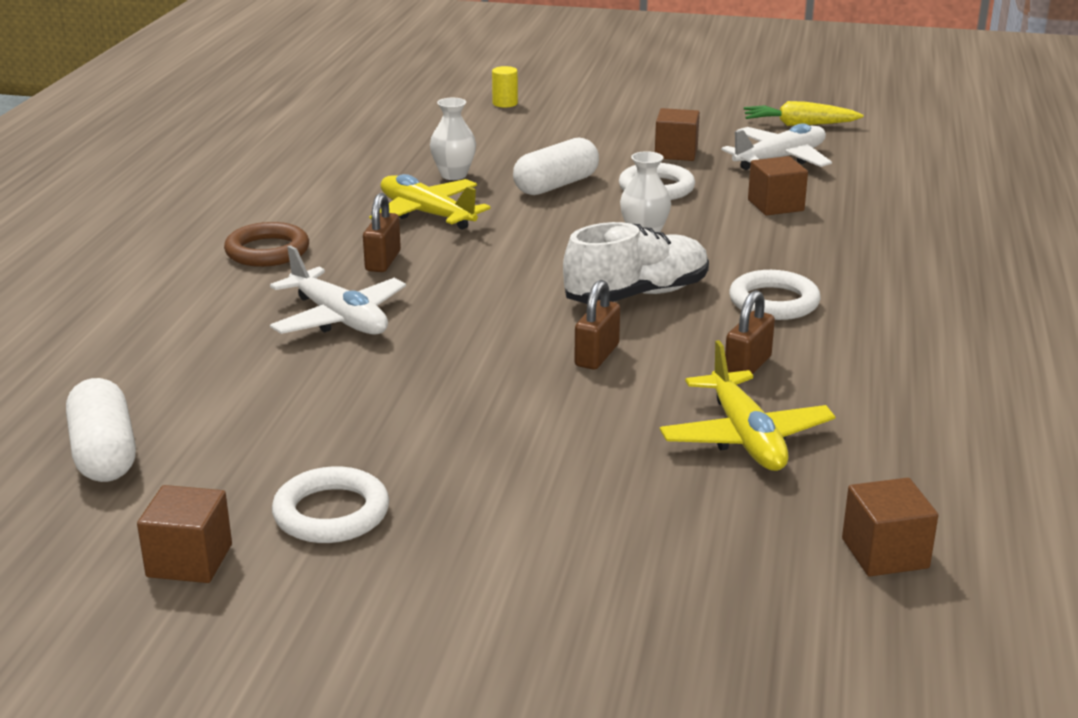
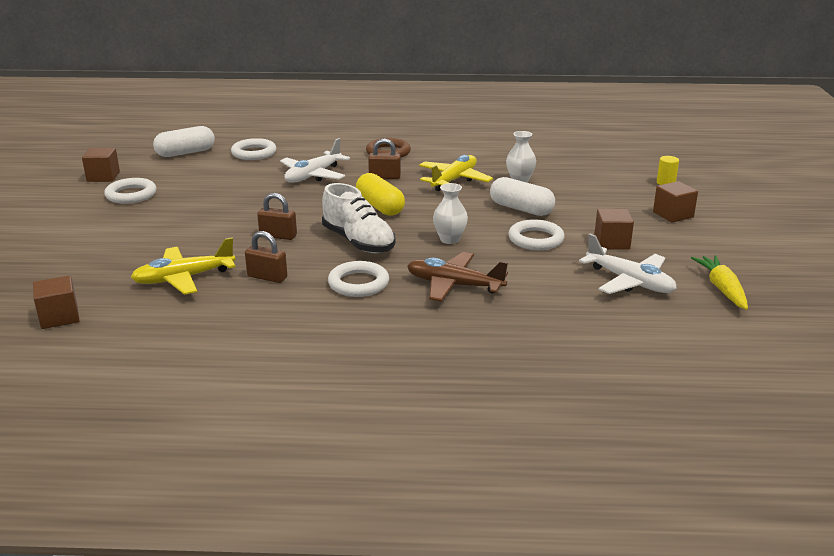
camera: 80 degrees right, 0 degrees up
(171, 373) = (254, 153): none -> white ring
(508, 272) = (380, 206): none -> yellow capsule
(775, 205) = (528, 281): brown cube -> brown cube (673, 214)
(783, 245) = (454, 285): none -> brown plane

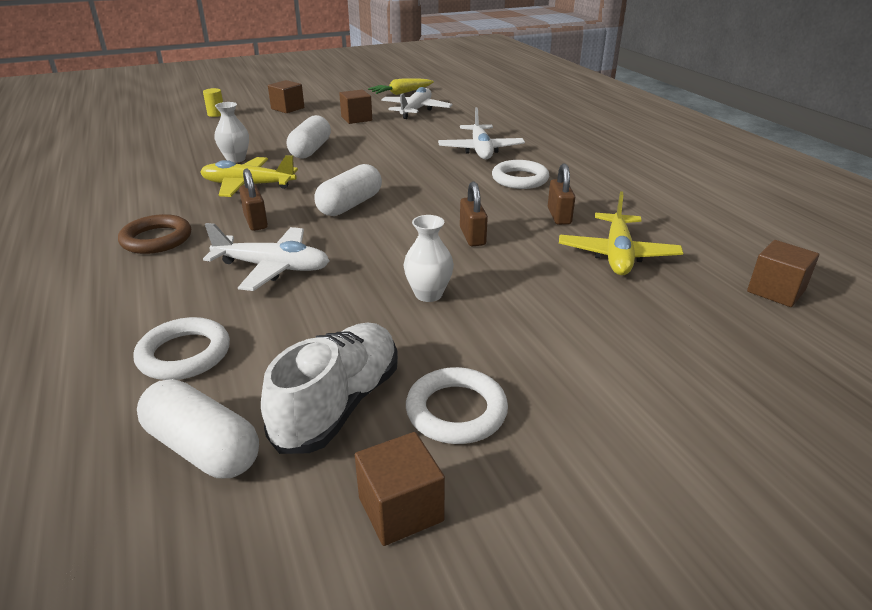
camera: 115 degrees left, 5 degrees up
(184, 278) = (617, 254): yellow plane -> yellow plane turned 60 degrees clockwise
(358, 242) = (444, 196): white shoe -> white shoe (339, 404)
(380, 206) = (350, 205): yellow capsule -> white capsule
(449, 239) = (401, 164): white vase -> white vase (428, 294)
(454, 285) = (480, 150): brown plane -> white plane
(536, 239) = (372, 138): white ring -> none

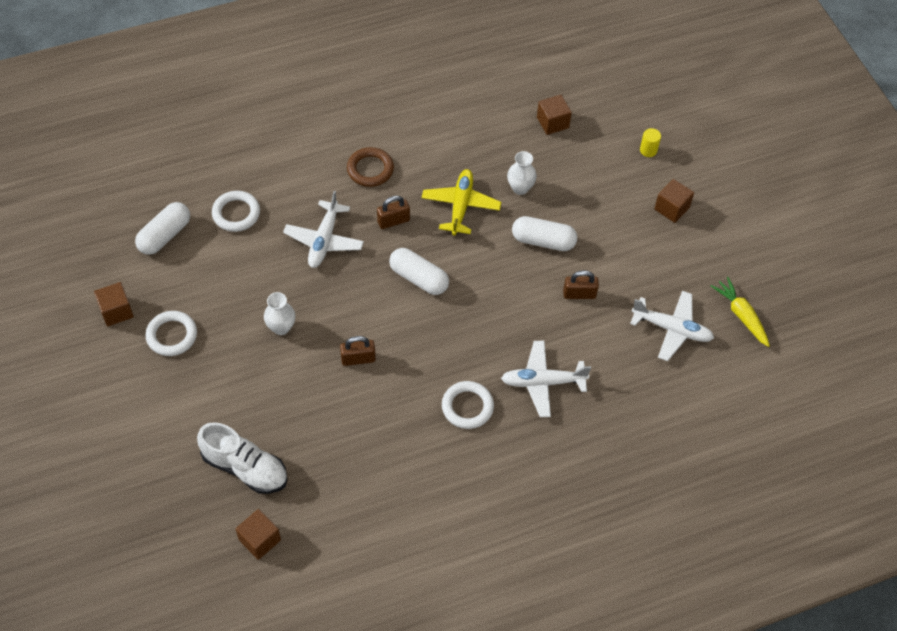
camera: 90 degrees right, 25 degrees up
(339, 404) = (185, 285): white shoe -> white shoe (245, 468)
(356, 119) = (638, 273): brown cube -> brown cube (552, 122)
(559, 216) = (389, 424): brown padlock -> brown padlock (579, 294)
(617, 254) = (321, 451): yellow plane -> none

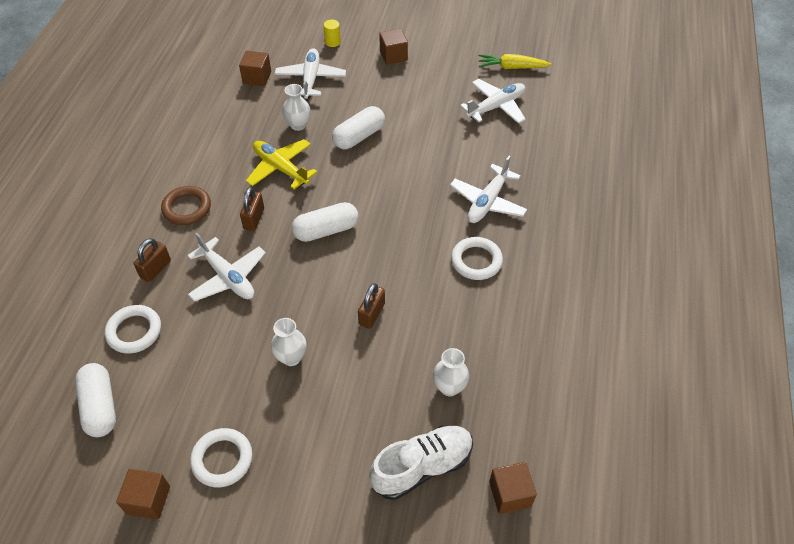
camera: 55 degrees left, 5 degrees down
(326, 451) = (449, 387): none -> white vase
(579, 294) = (425, 140): brown padlock -> brown padlock (155, 269)
(584, 163) = (311, 79): none -> white plane

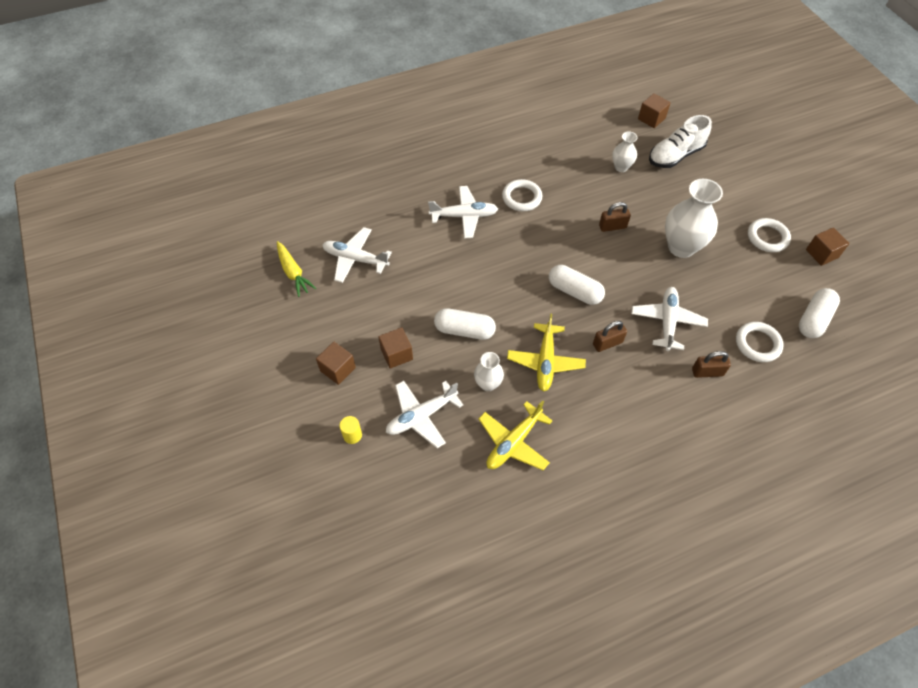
camera: 125 degrees left, 5 degrees up
(187, 208) = (642, 397): brown ring -> none
(239, 114) = (513, 442): none -> yellow plane
(257, 77) = (455, 465): brown cube -> brown cube (396, 354)
(291, 357) = (681, 247): white vase -> white vase, size x1.87
(422, 467) = (675, 155): white shoe -> white shoe turned 60 degrees counterclockwise

